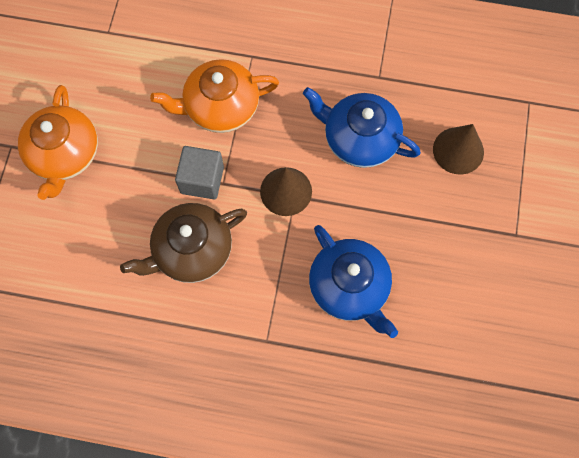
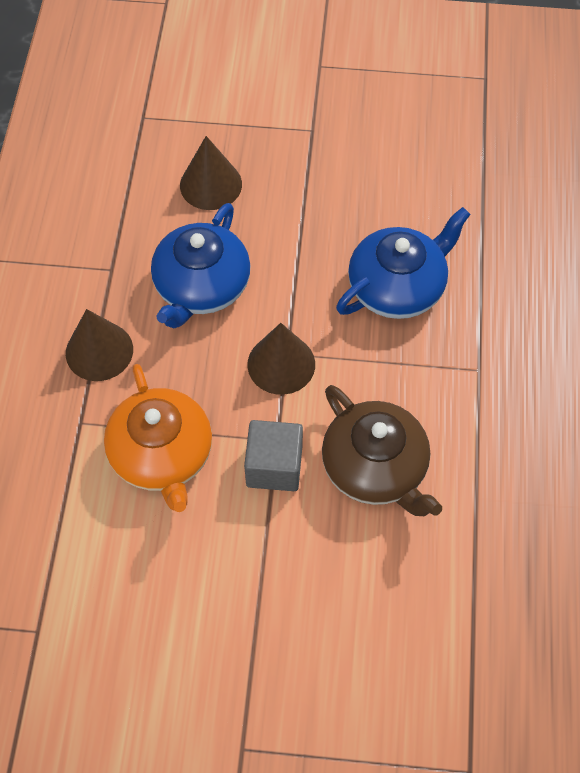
camera: 95 degrees left, 10 degrees down
(64, 154) = (250, 662): orange teapot -> none
(308, 68) = (99, 351): none -> brown cone

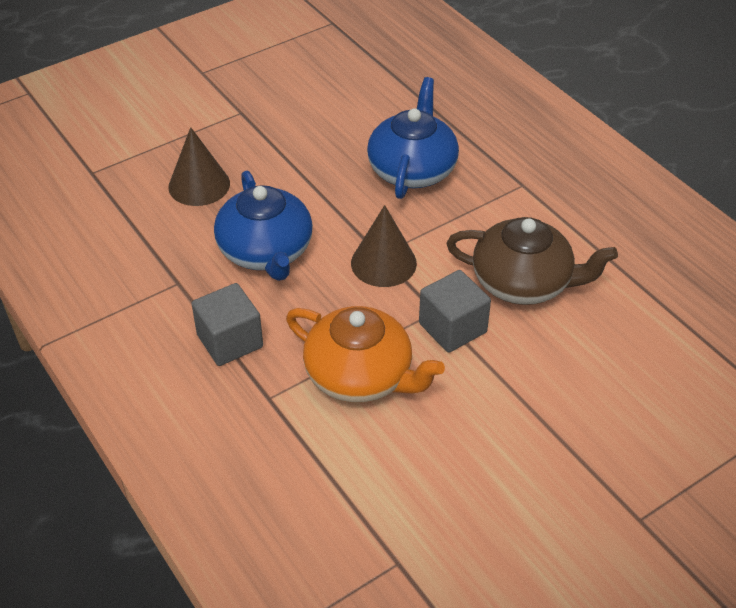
camera: 40 degrees left, 15 degrees down
(99, 351) = (230, 341): brown cone -> grey cube

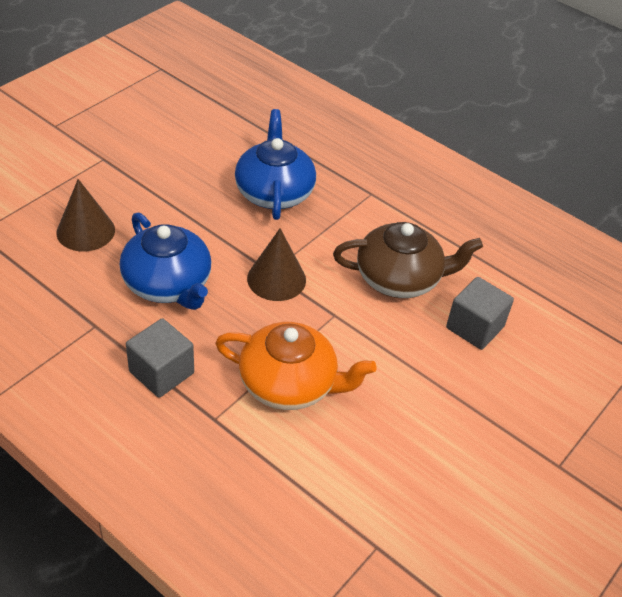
camera: 20 degrees left, 0 degrees up
(452, 328) = (354, 327): grey cube -> grey cube (475, 327)

